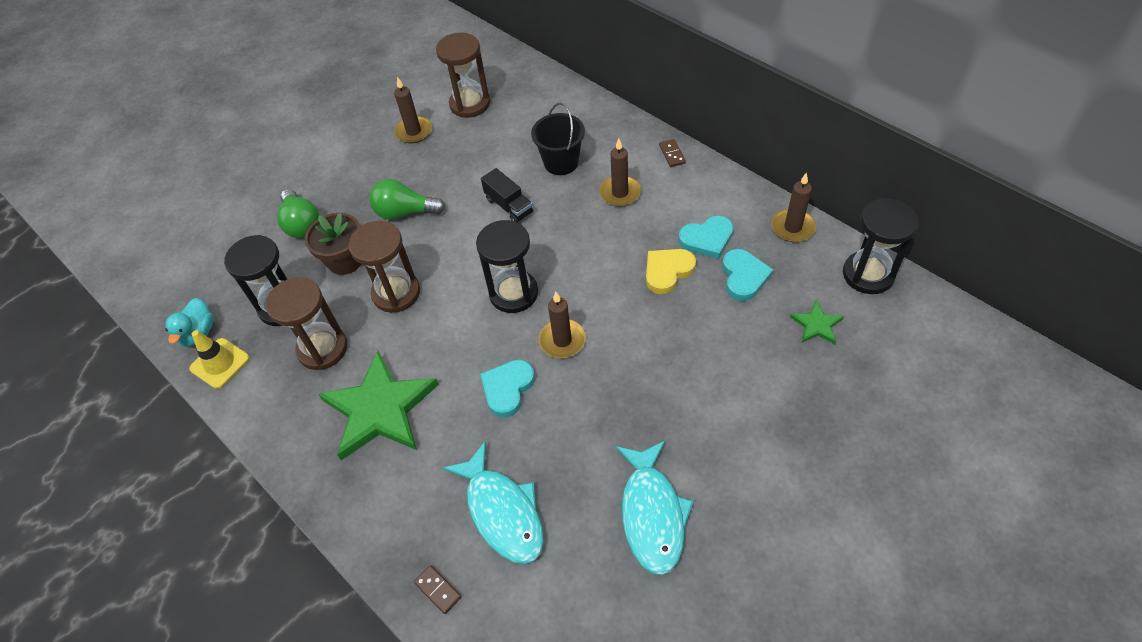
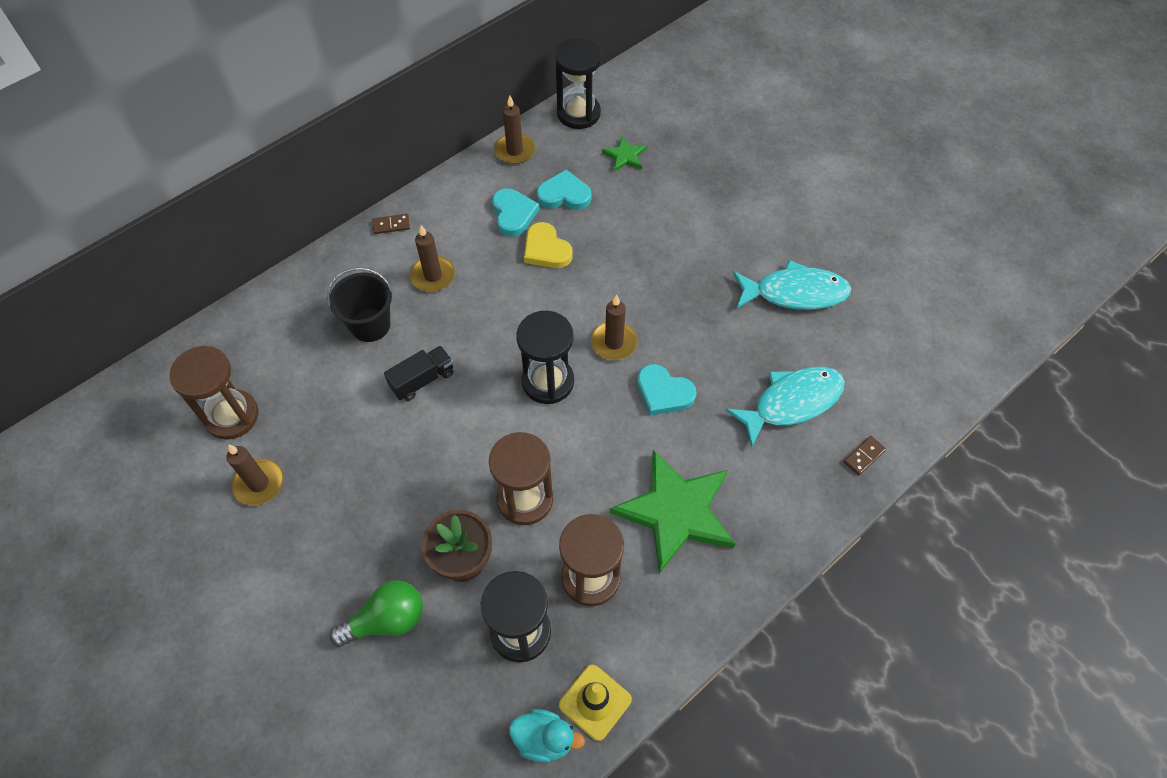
camera: 90 degrees left, 5 degrees up
(405, 212) = (401, 492): green light bulb -> none

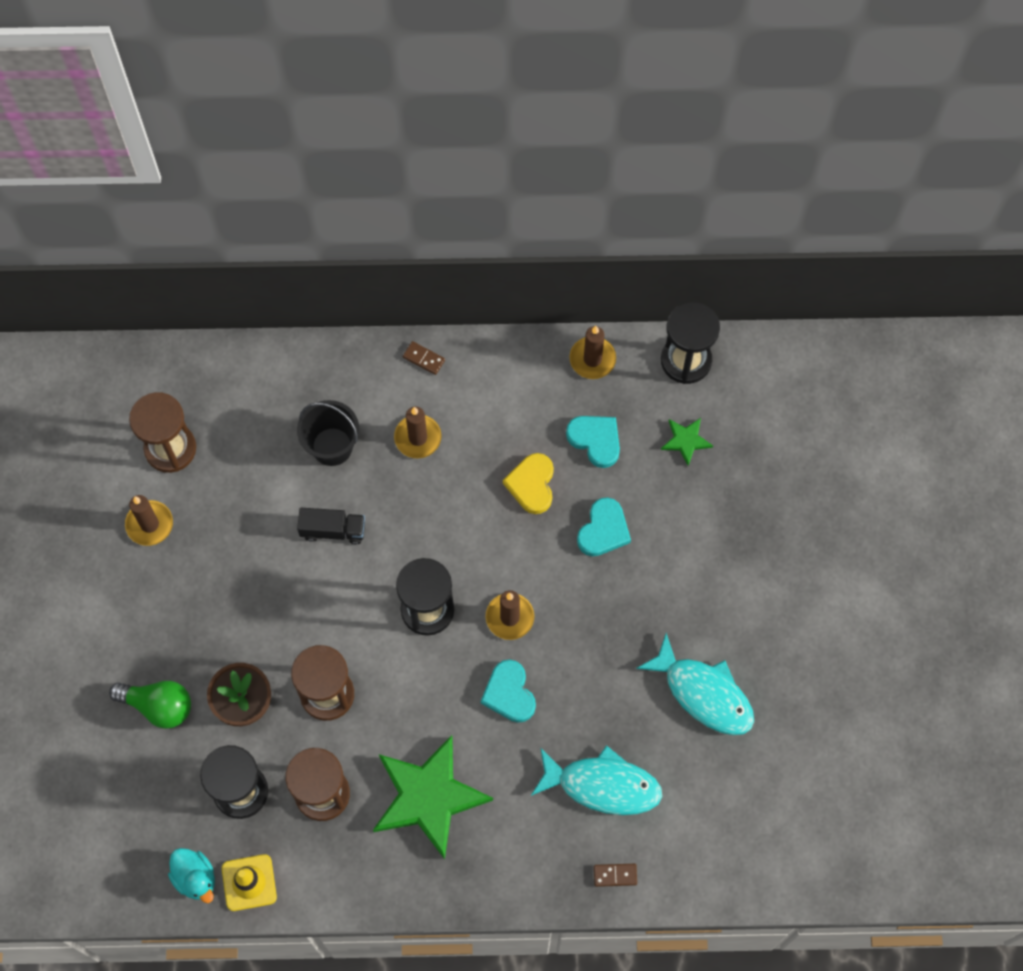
camera: 40 degrees right, 10 degrees up
(513, 214) = (535, 427): turquoise heart -> turquoise heart (603, 530)

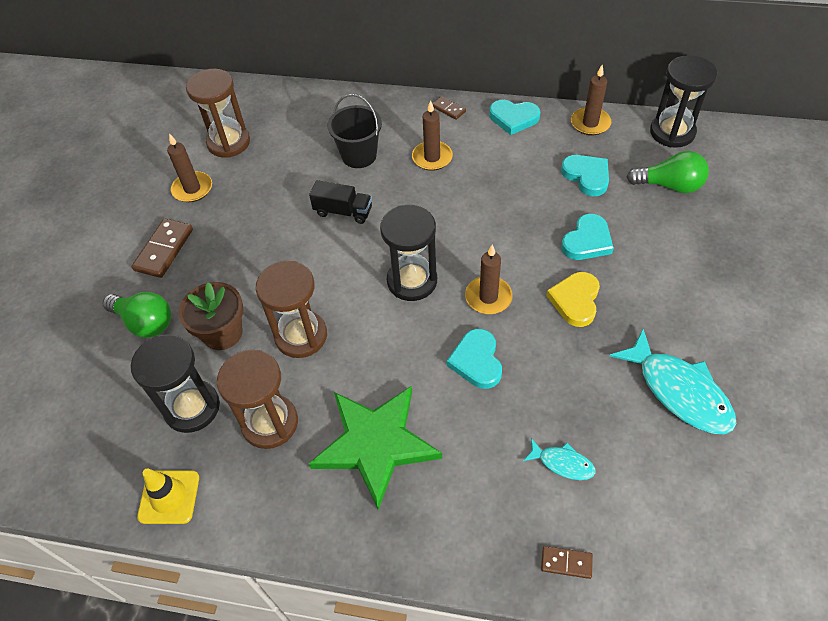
camera: 15 degrees right, 15 degrees down
(146, 613) = (164, 250): none -> brown domino
(195, 878) = (118, 482): turquoise duck -> none
(503, 363) = (513, 118): none -> turquoise heart
(532, 484) = (525, 200): yellow heart -> yellow heart (575, 300)
(603, 785) = (562, 463): turquoise fish -> turquoise fish, size x0.50
(686, 440) = (669, 185): green star -> green light bulb

